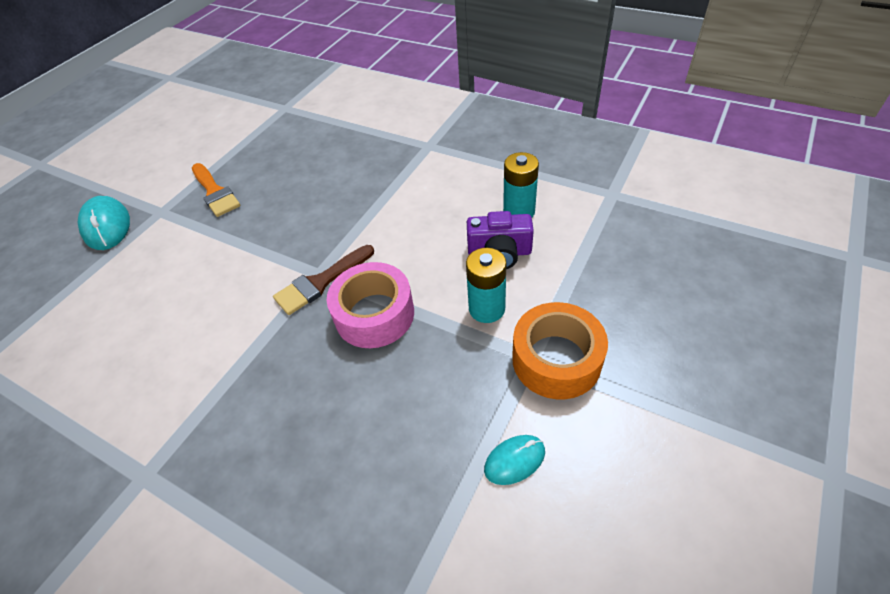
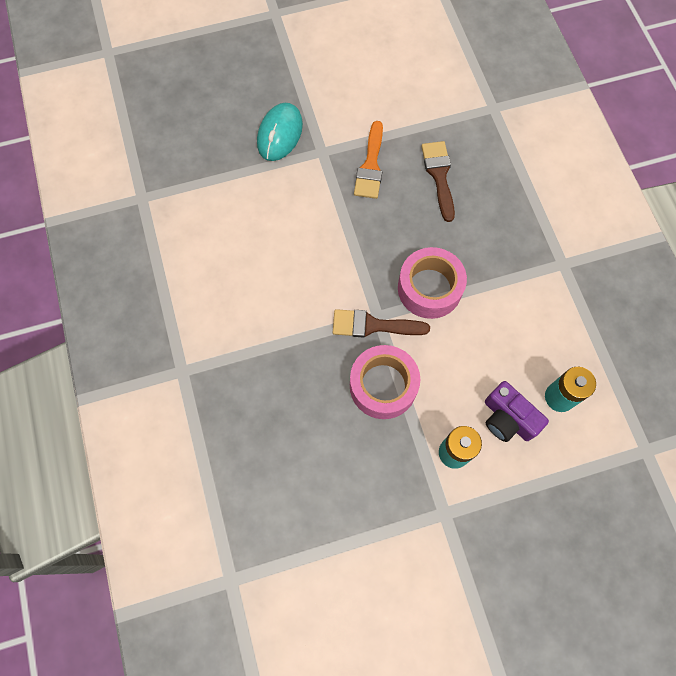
camera: 40 degrees right, 20 degrees up
(281, 162) = (439, 176): none -> brown brush
(344, 225) = (429, 288): none -> pink tape
(514, 460) = (369, 562): turquoise mouse -> none
(556, 359) = (457, 531): orange tape -> none

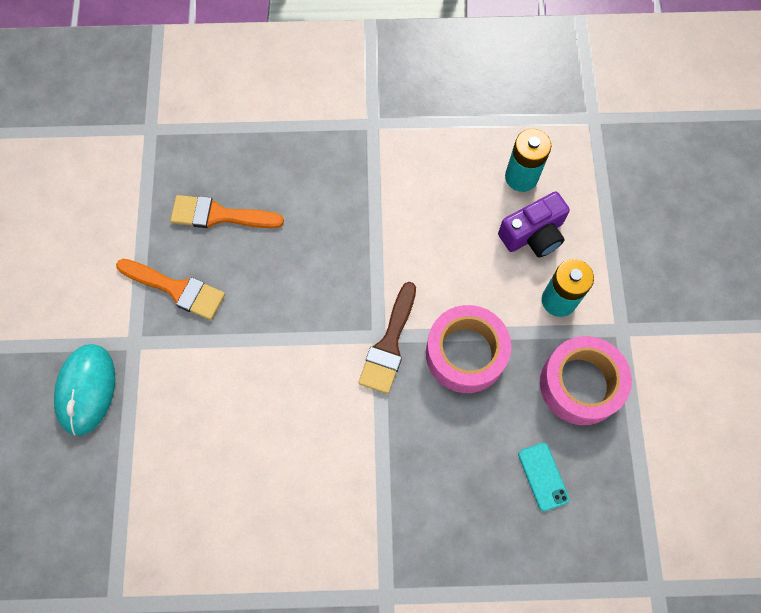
camera: 75 degrees left, 0 degrees up
(280, 134) = (86, 390): turquoise mouse -> turquoise mouse turned 60 degrees clockwise
(298, 469) = (543, 476): none -> turquoise phone
(429, 288) = (361, 269): pink tape -> pink tape (580, 384)
(439, 176) = (219, 215): brown brush -> orange brush

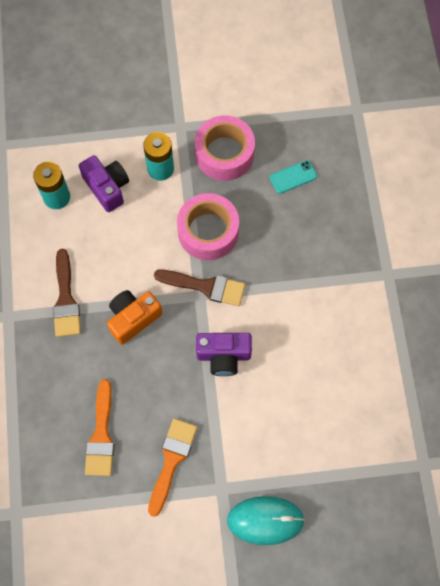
camera: 95 degrees left, 0 degrees up
(295, 359) = (223, 356): none -> purple camera
(355, 256) = (133, 318): none -> orange camera
(387, 183) = (66, 299): none -> brown brush

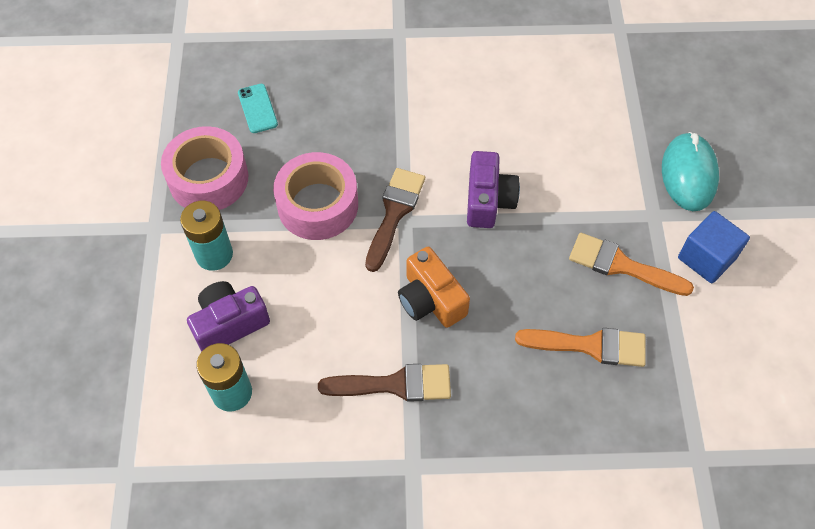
camera: 85 degrees left, 10 degrees down
(183, 530) = (706, 258): none -> blue cube

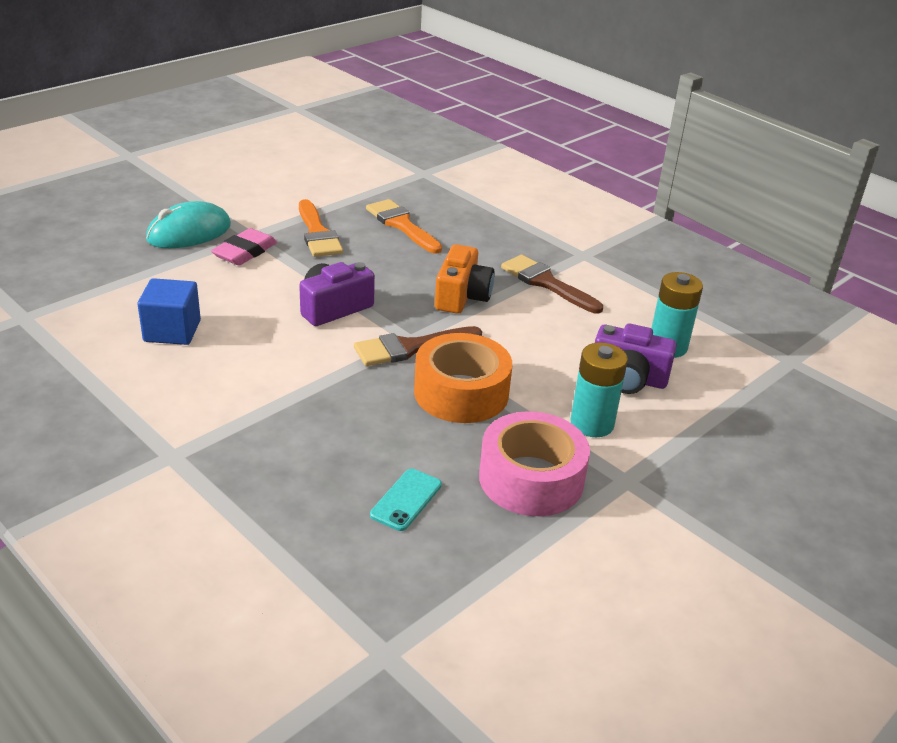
camera: 135 degrees left, 25 degrees down
(318, 205) = (461, 393): pink tape -> orange tape
(625, 194) = (245, 252): none -> pink eraser
(706, 258) = (266, 206): blue cube -> blue cube (172, 331)

